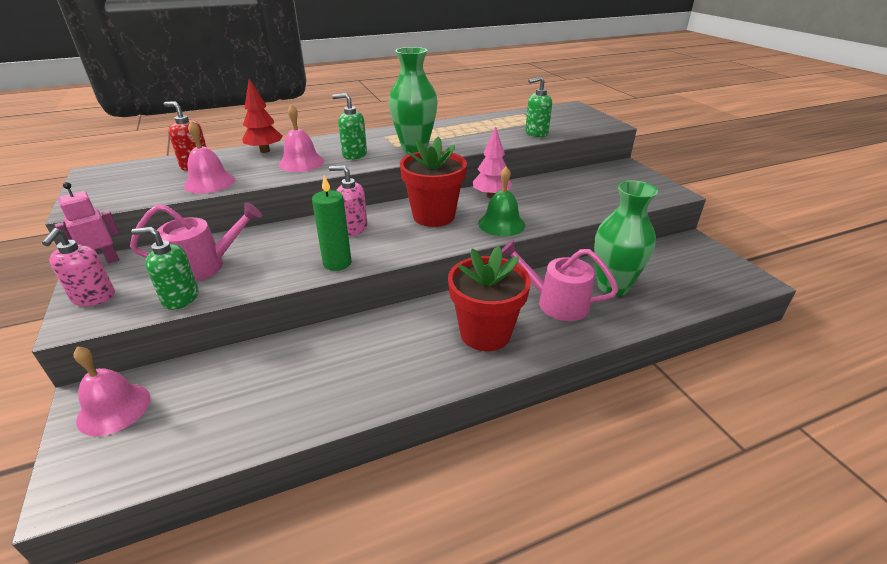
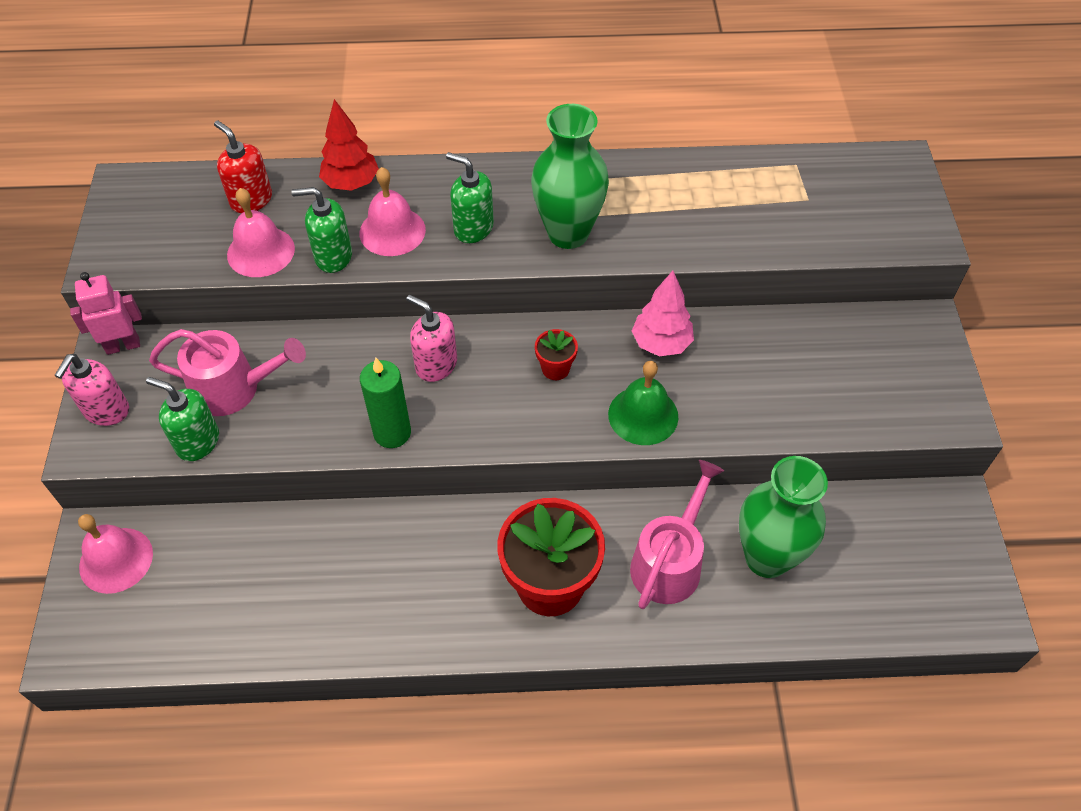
camera: 20 degrees right, 20 degrees up
(433, 216) = (555, 369): red flower pot -> red flower pot, size x0.45
(536, 133) = (783, 237): green soap dispenser -> green soap dispenser (333, 256)
(556, 303) = (669, 562): pink watering can -> pink watering can turned 75 degrees clockwise

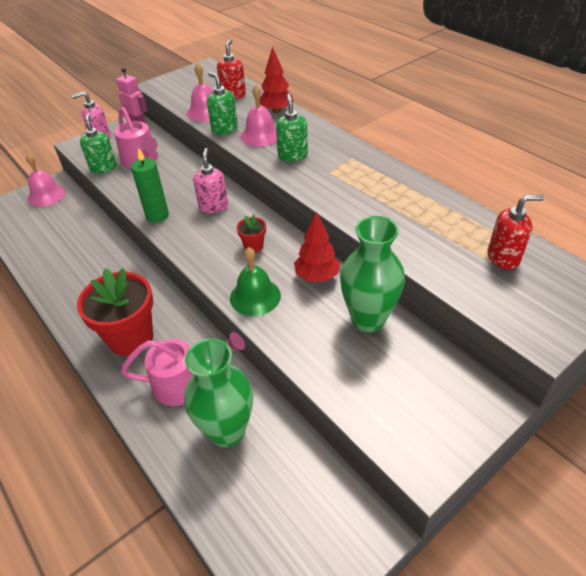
camera: 55 degrees right, 10 degrees down
(568, 233) = (329, 185): green vase -> green vase (368, 319)
(661, 343) = (317, 276): pink tree -> red tree
(811, 188) = (503, 257): none -> red soap dispenser

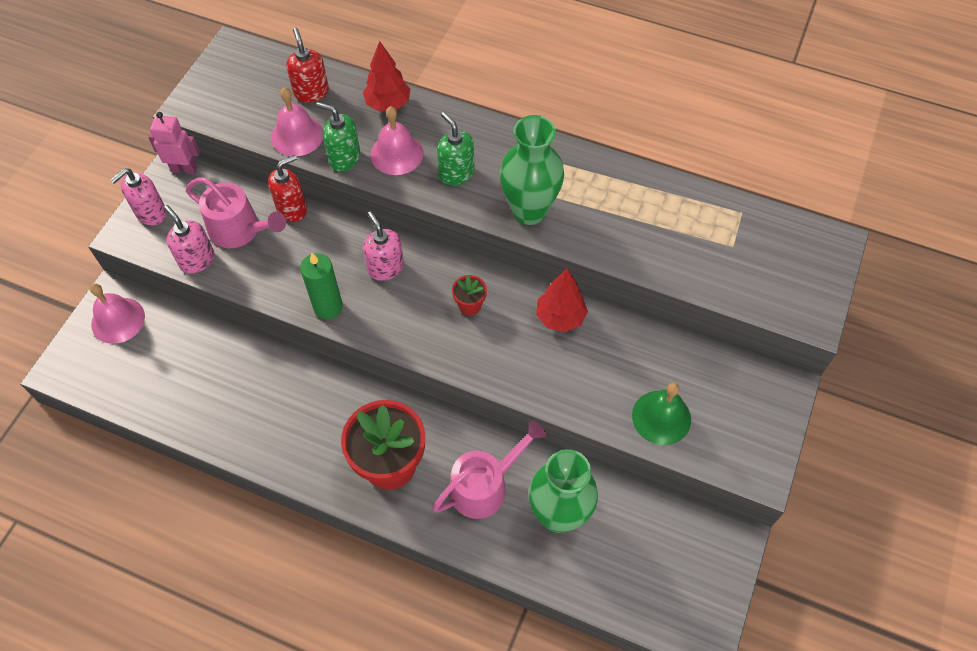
camera: 30 degrees left, 15 degrees up
(103, 167) = (197, 260): green soap dispenser -> pink soap dispenser
(255, 296) = (513, 368): green bell -> green bell (661, 417)
(368, 319) = (638, 347): green vase -> green vase (529, 211)
(503, 257) = (741, 237): red soap dispenser -> red soap dispenser (292, 209)

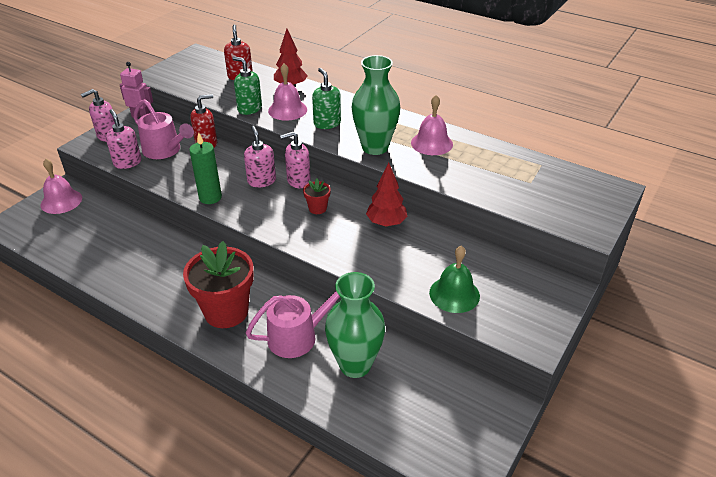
camera: 10 degrees right, 20 degrees down
(297, 135) = (221, 95): pink bell -> pink bell (431, 143)
(433, 260) = (298, 181): none -> pink soap dispenser

